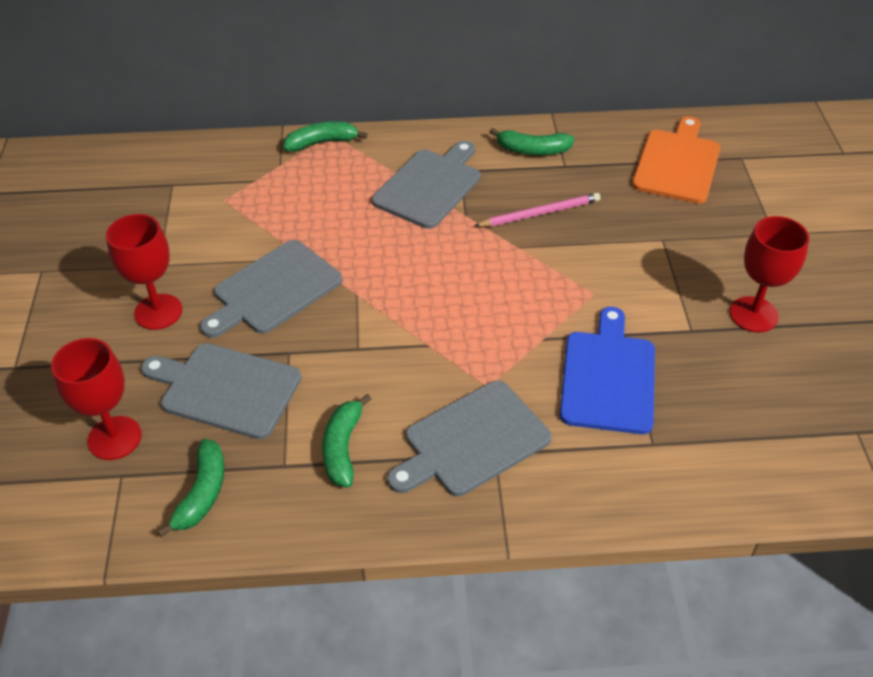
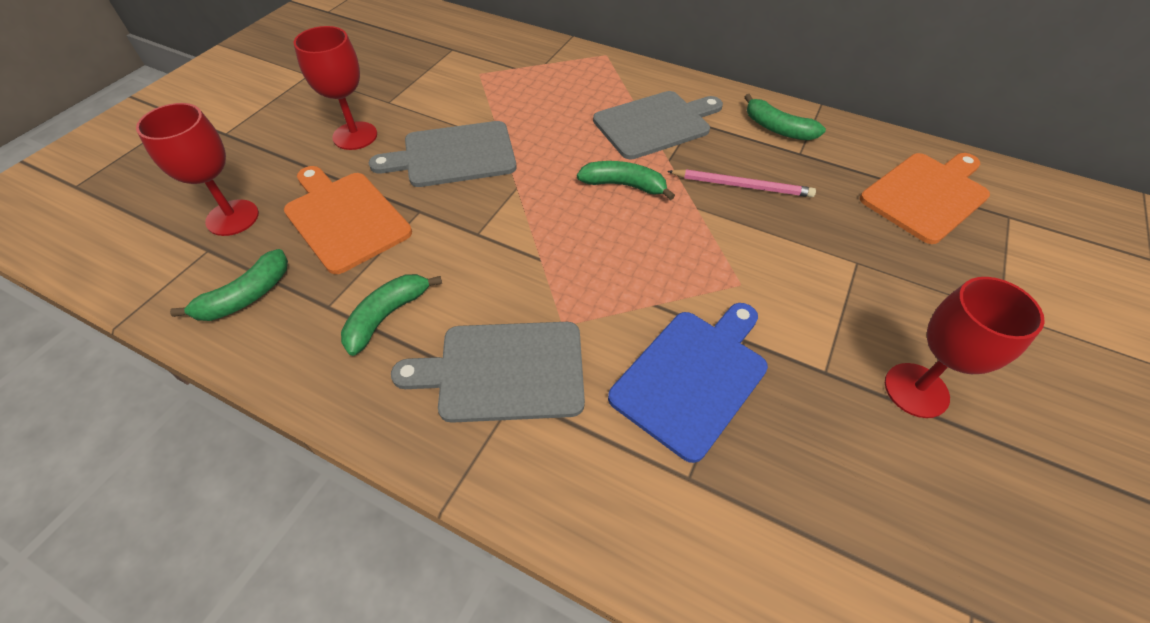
camera: 30 degrees right, 5 degrees up
(226, 389) = (344, 218): grey cutting board -> orange cutting board
(322, 143) = (592, 58): green banana -> green banana (624, 185)

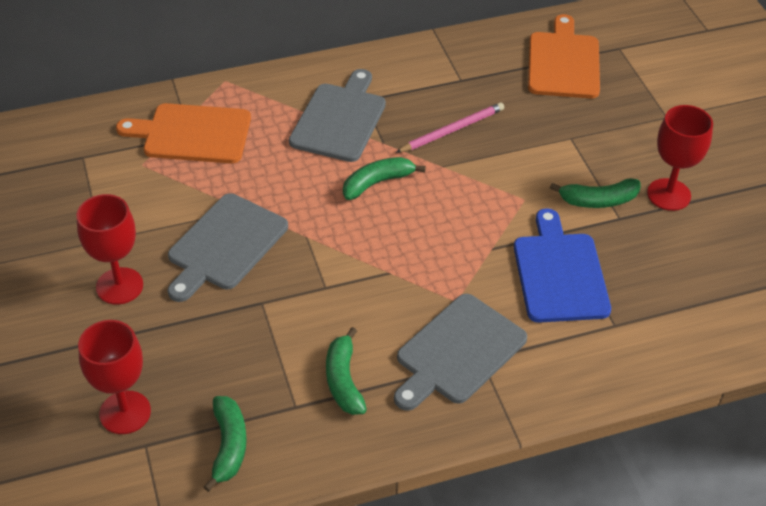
camera: 45 degrees left, 5 degrees down
(344, 218) = (214, 348): orange cutting board -> orange cutting board (192, 134)
(777, 128) = (426, 69): green banana -> green banana (598, 200)

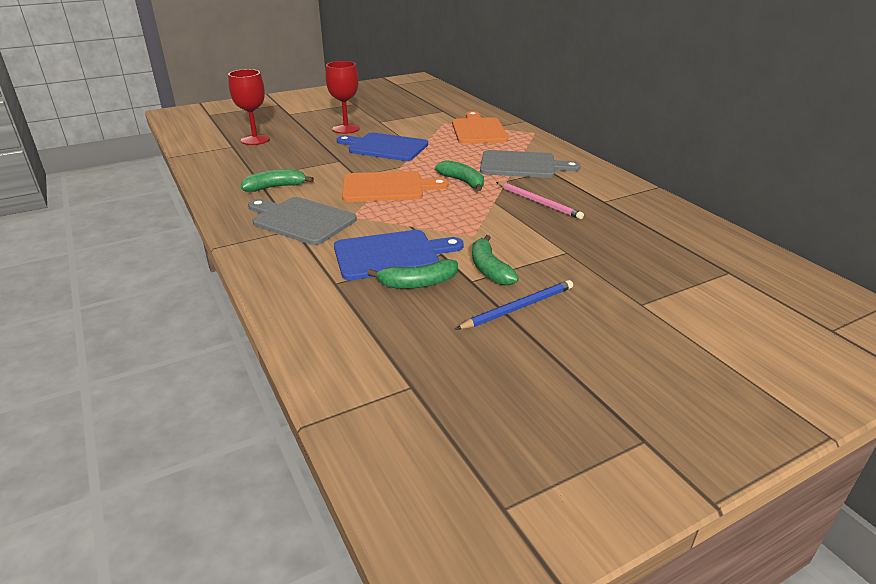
camera: 80 degrees right, 15 degrees down
(225, 245) = (385, 147): grey cutting board -> blue cutting board
(228, 446) = (228, 163): green banana -> green banana (418, 283)
(563, 62) = (673, 243): orange cutting board -> orange cutting board (387, 187)
(668, 194) = (518, 307): red goblet -> blue pencil

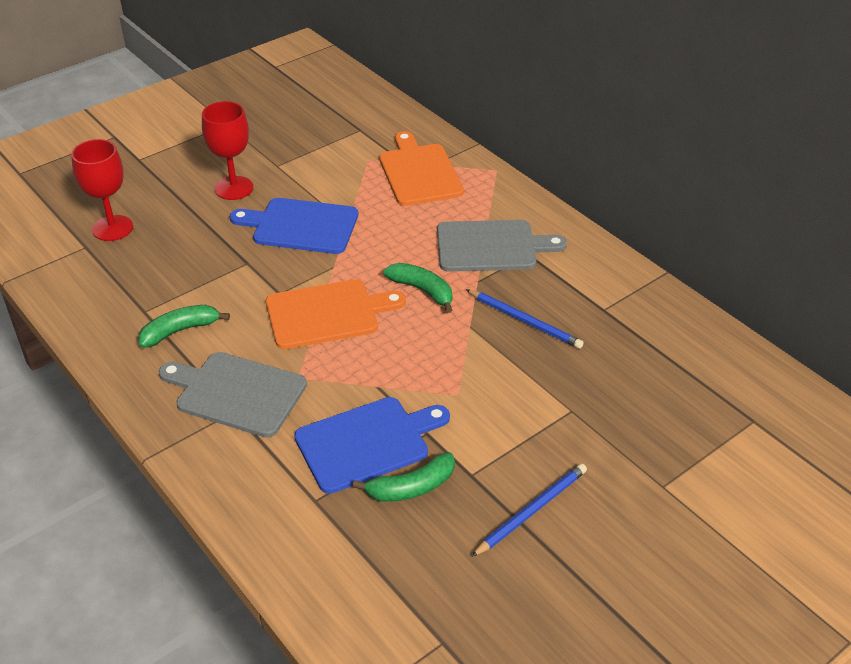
camera: 10 degrees left, 10 degrees up
(489, 269) = (488, 452): green banana -> none
(538, 202) = (525, 321): pink pencil -> blue pencil

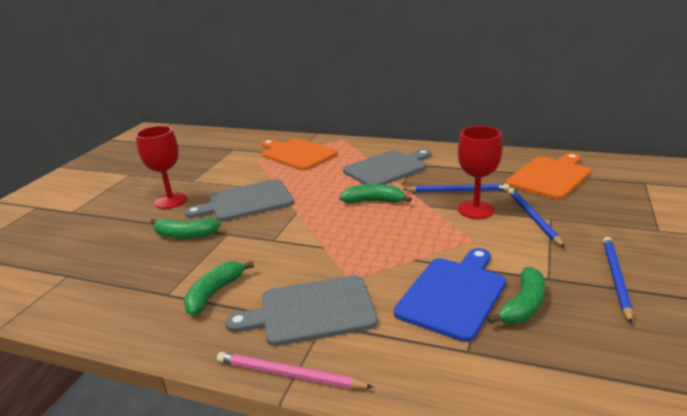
camera: 30 degrees left, 15 degrees down
(112, 228) = (84, 255): red goblet -> red goblet (476, 210)
(167, 441) = (289, 374): none -> pink pencil
(210, 245) = (185, 235): none -> green banana
(301, 226) = (246, 202): blue cutting board -> grey cutting board
(327, 313) = (324, 236): orange cutting board -> orange cutting board (550, 177)
(554, 400) = (533, 218): none -> blue pencil

